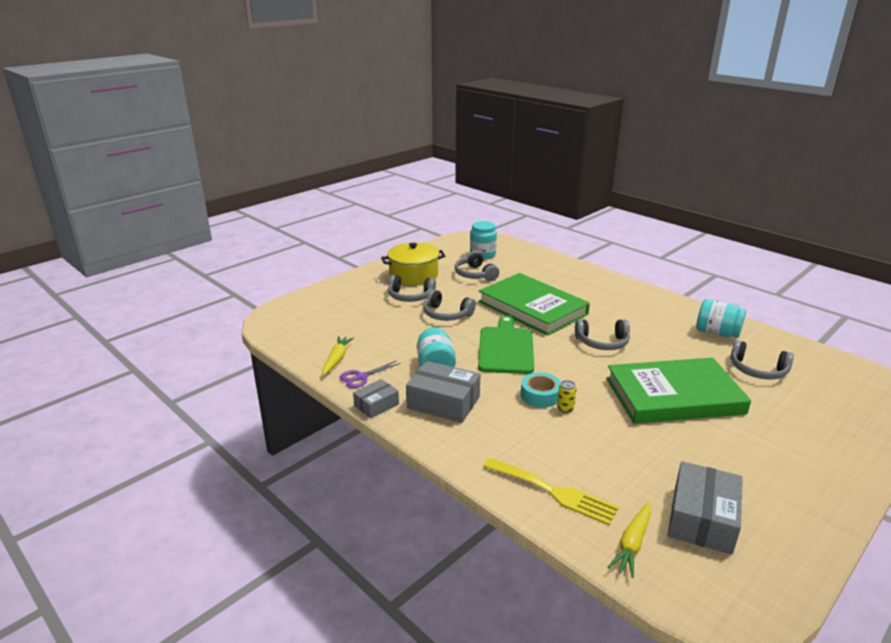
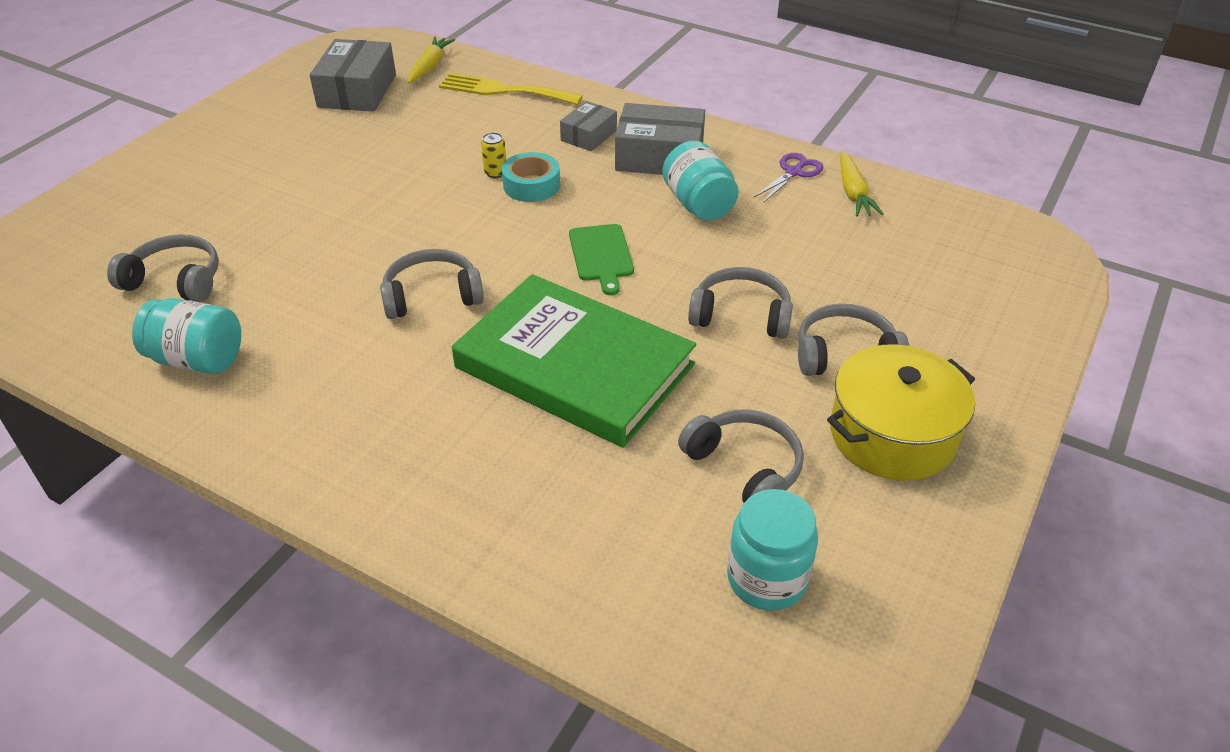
camera: 165 degrees right, 15 degrees up
(376, 405) = (743, 141): grey box -> grey box (588, 135)
(506, 348) = (601, 255): green cutting board -> green cutting board, size x0.59
(674, 396) = (337, 213): green book -> none

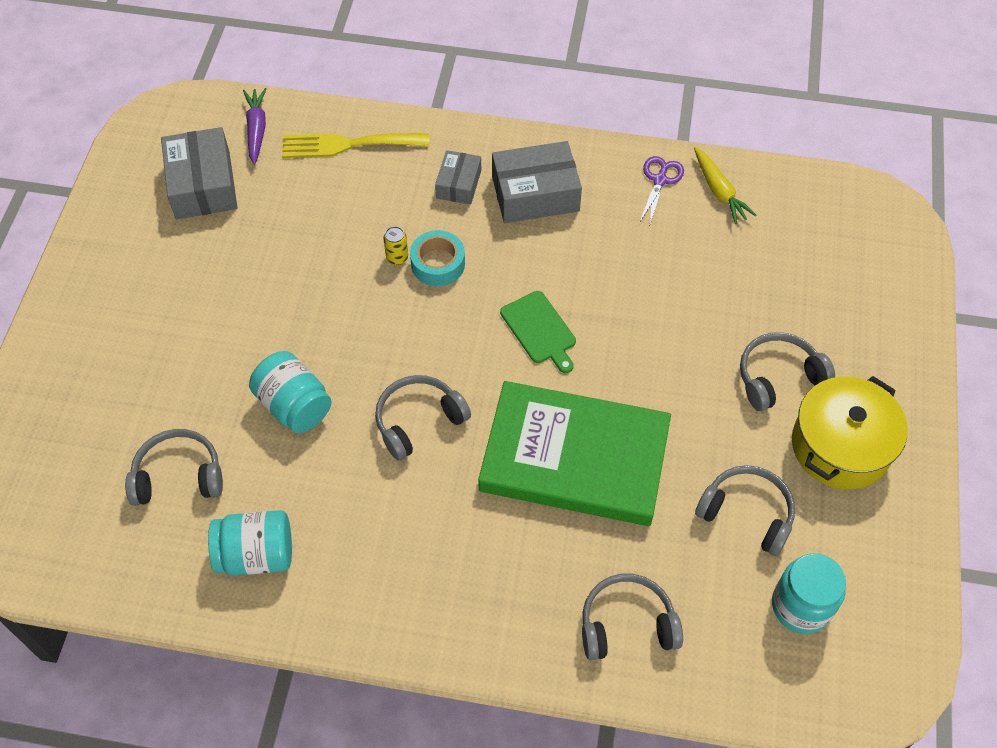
camera: 20 degrees left, 15 degrees up
(430, 66) = (256, 129): yellow carrot -> purple carrot
(698, 204) = (595, 244): turquoise jar -> turquoise jar (294, 405)
(741, 315) = (682, 361): grey headphones -> grey headphones (627, 624)

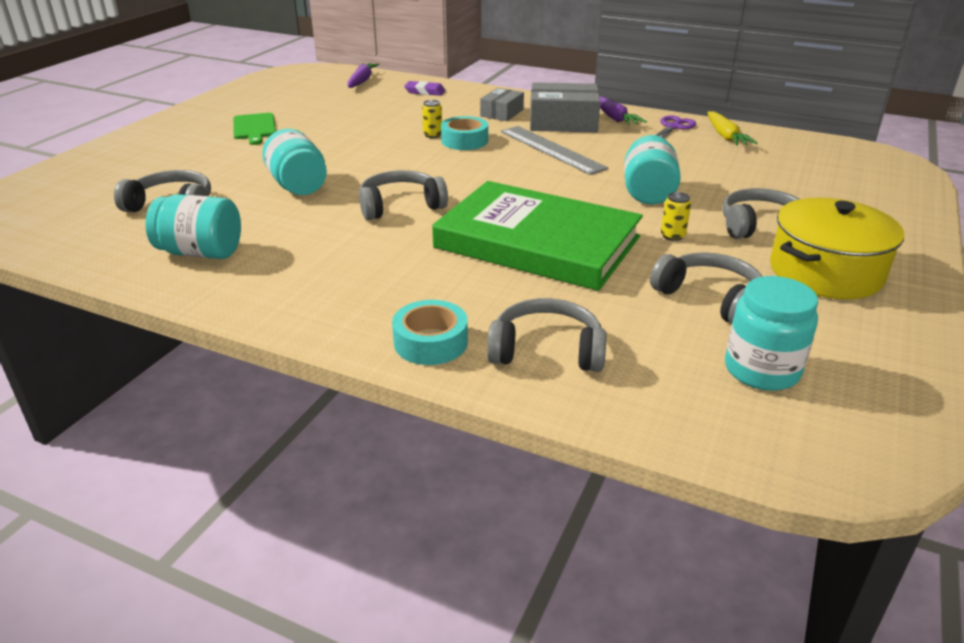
camera: 15 degrees right, 25 degrees down
(203, 185) = (305, 95): grey box -> none
(348, 145) = (425, 92): yellow fork -> purple eraser
(528, 638) = (430, 342): none -> turquoise tape
(539, 263) = (551, 149): none -> grey ruler
(539, 330) = (536, 177): green cutting board -> green cutting board (254, 128)
(590, 170) = (614, 118): none -> purple carrot
(660, 336) = (648, 192): none -> turquoise jar
(698, 415) = (672, 236): none -> yellow can

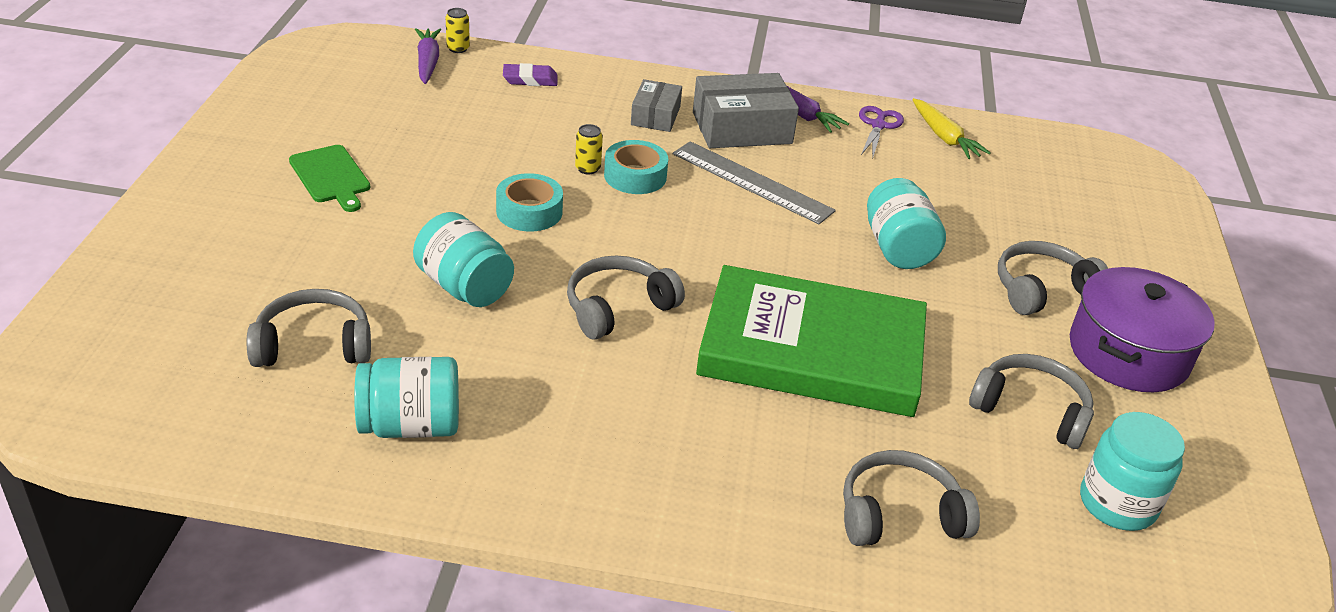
camera: 20 degrees left, 5 degrees up
(430, 342) = (771, 525): turquoise tape -> turquoise tape (529, 212)
(672, 236) = (954, 318): yellow can -> yellow can (458, 48)
(825, 272) = (1128, 353): yellow pot -> purple pot

